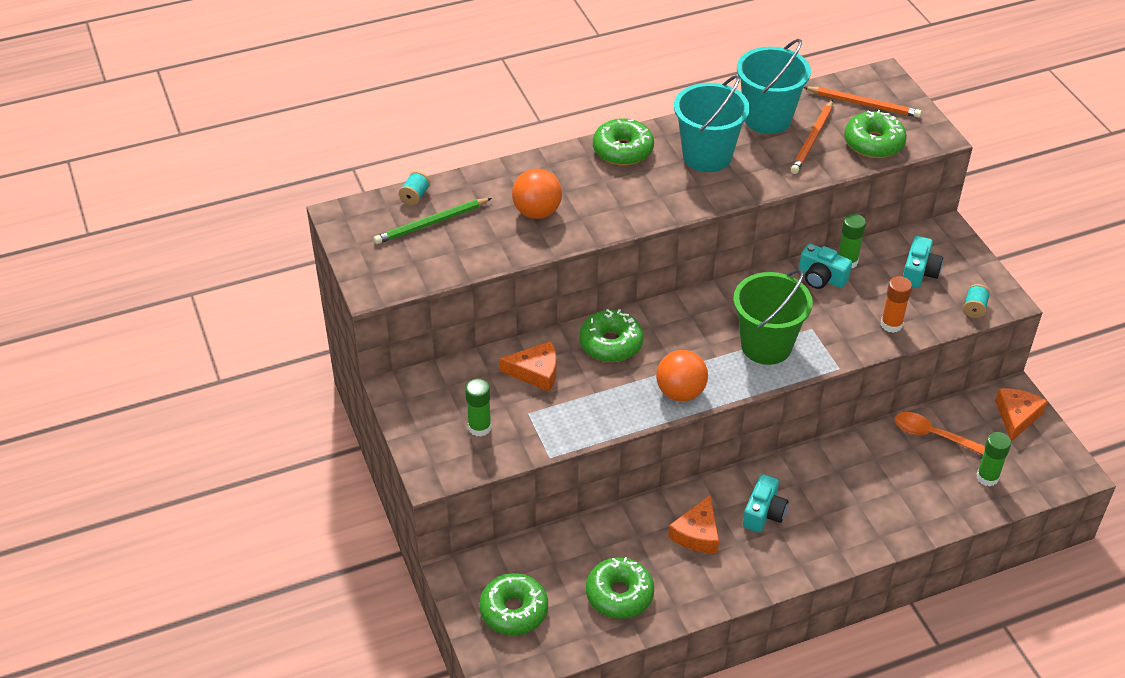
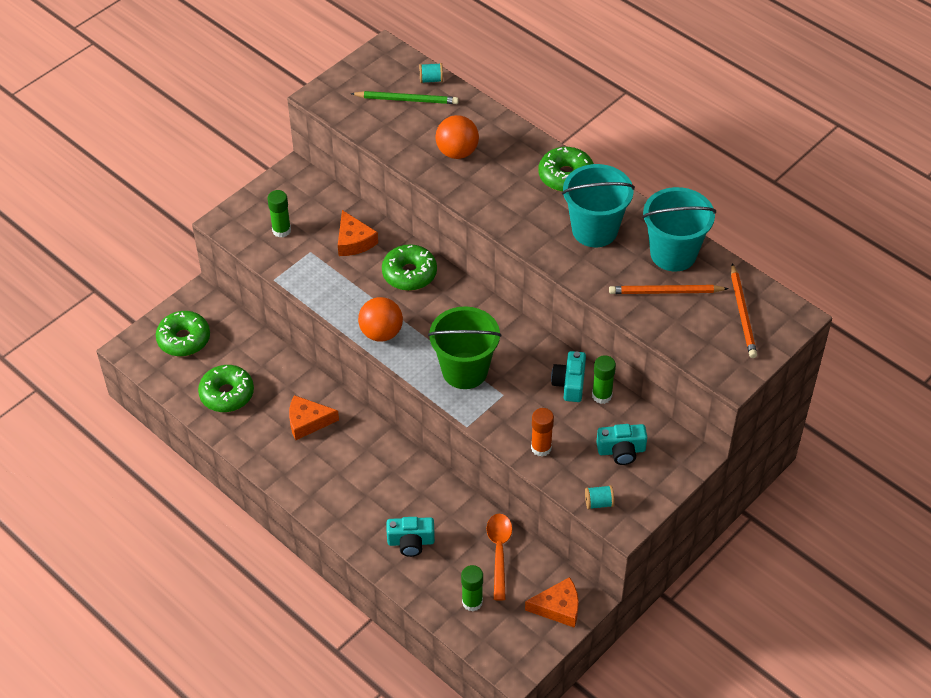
camera: 65 degrees right, 5 degrees up
(431, 223) = (407, 100): green pencil -> green pencil turned 150 degrees clockwise
(764, 513) = (350, 457): turquoise camera -> turquoise camera (411, 542)
(873, 143) = (690, 335): green donut -> none

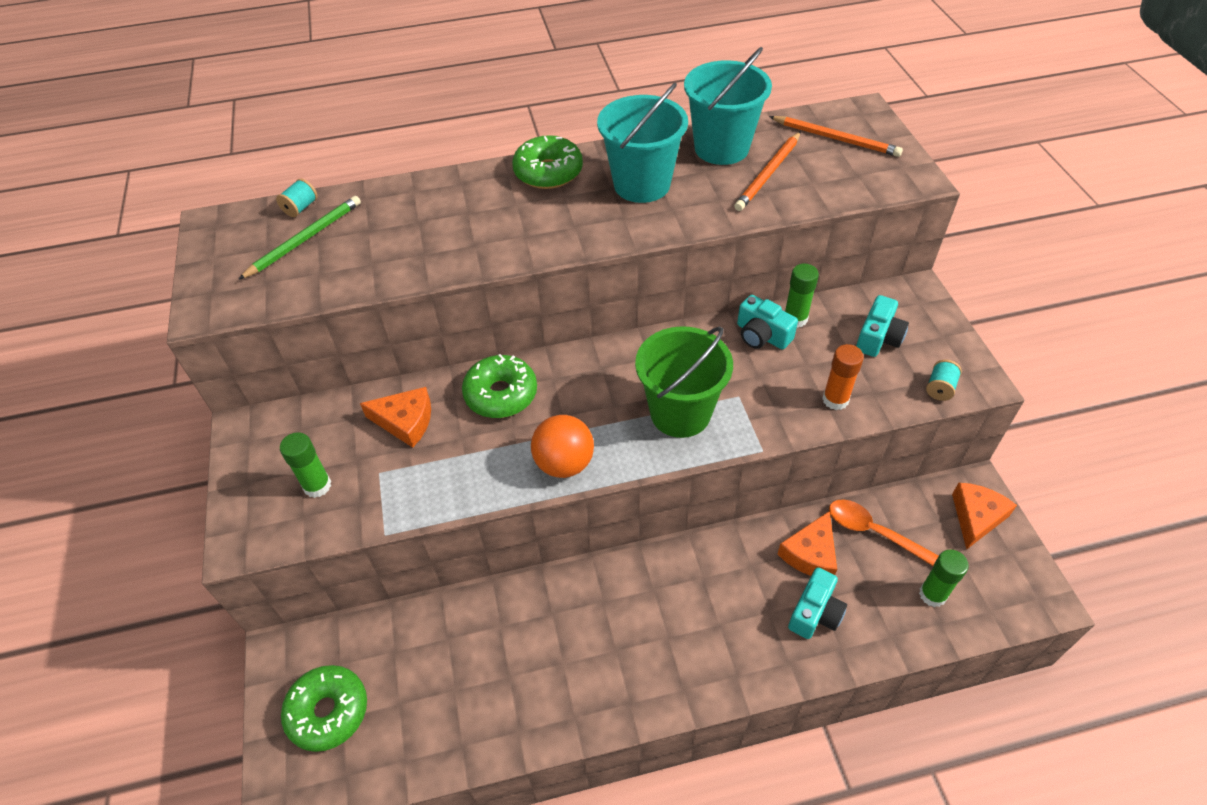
camera: 55 degrees left, 0 degrees up
(227, 394) = (457, 705): green donut -> none
(308, 422) = (570, 631): orange cheese -> orange cheese (811, 553)
(457, 152) = (428, 234): orange ball -> none

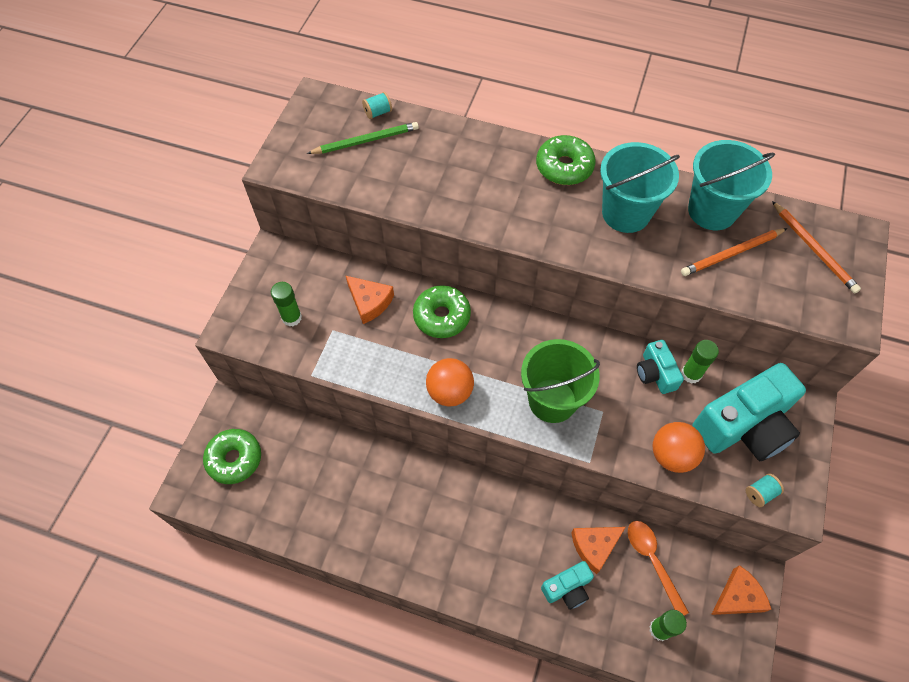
camera: 30 degrees right, 10 degrees up
(835, 400) = (672, 455): orange glue stick -> orange ball
(878, 338) = (744, 426): turquoise camera -> turquoise camera, size x1.99

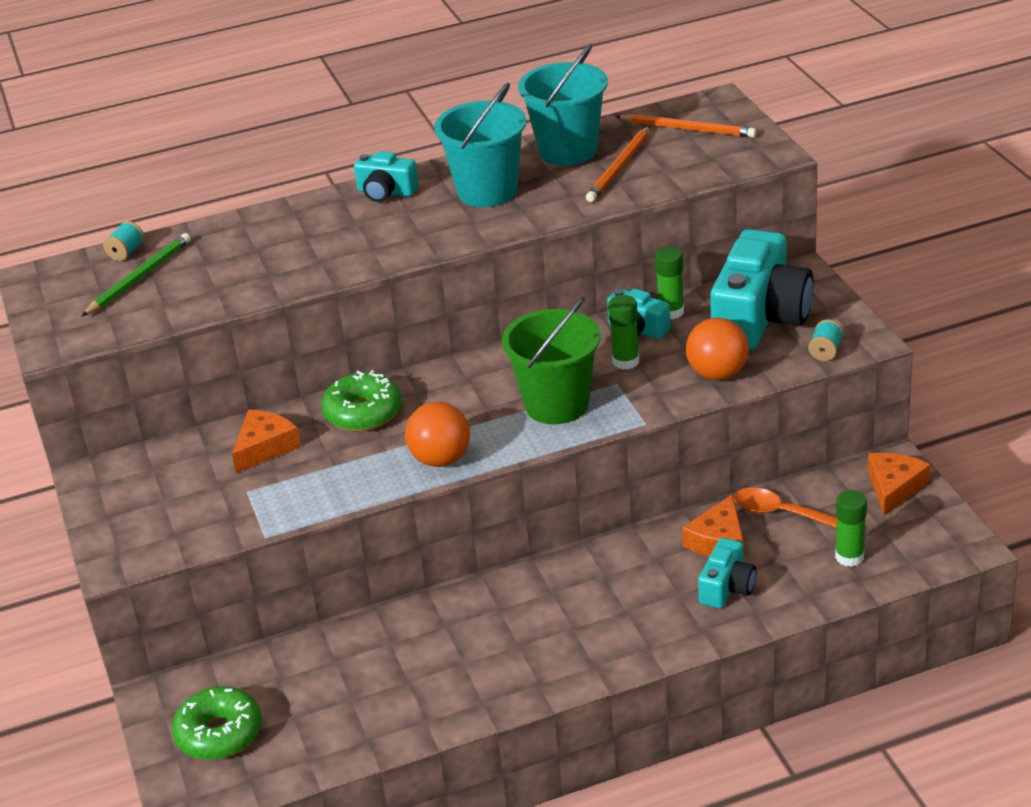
camera: 35 degrees left, 25 degrees down
(292, 318) = (184, 509): green glue stick -> green glue stick (625, 361)
(369, 302) = (265, 447): orange cheese -> orange cheese turned 60 degrees counterclockwise
(564, 167) = (386, 192): green donut -> turquoise camera

